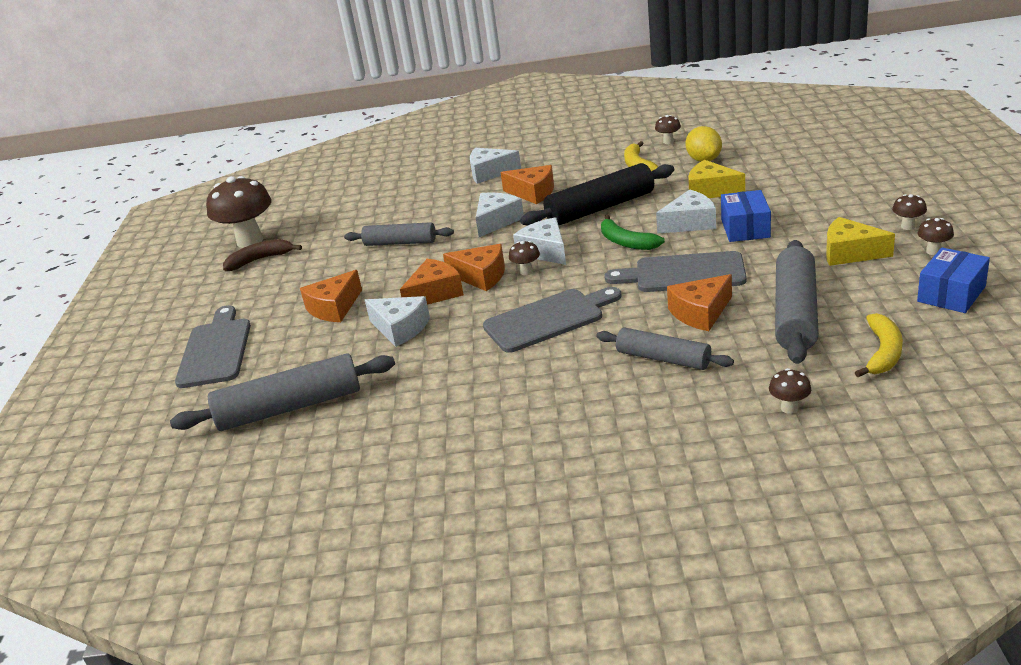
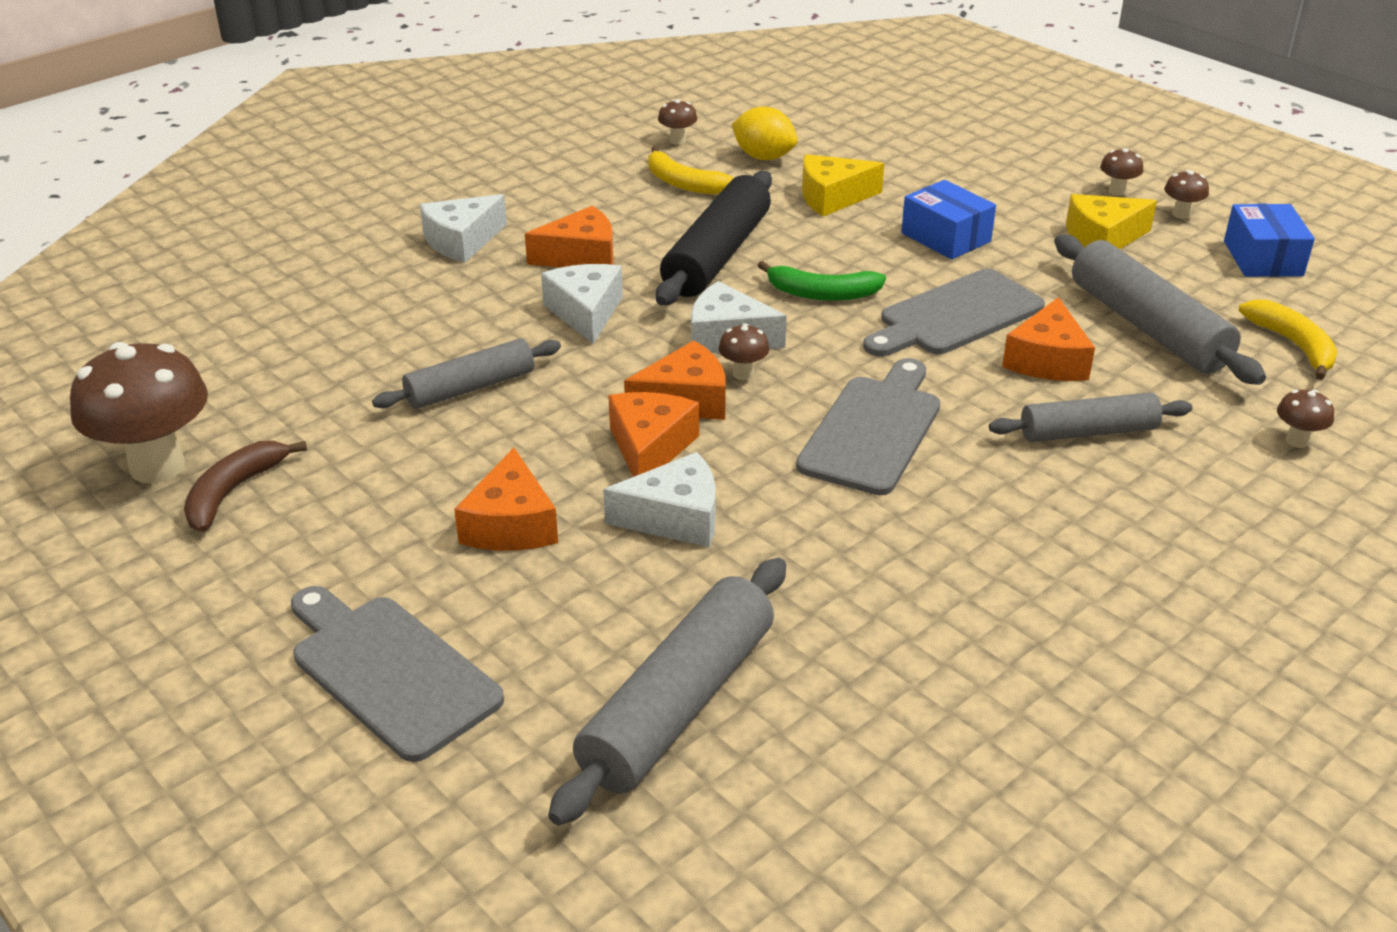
camera: 45 degrees left, 5 degrees up
(690, 223) = (868, 247): white cheese -> none

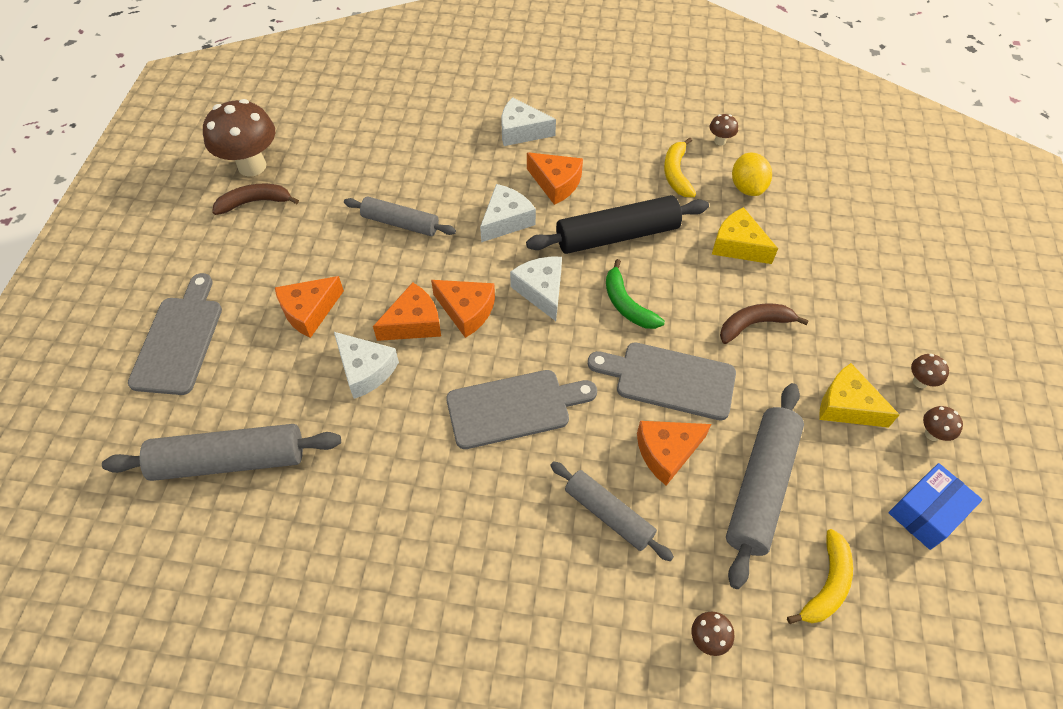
camera: 50 degrees right, 20 degrees up
(743, 374) = (513, 319): brown mushroom -> none
(945, 237) = (754, 325): blue box -> brown banana

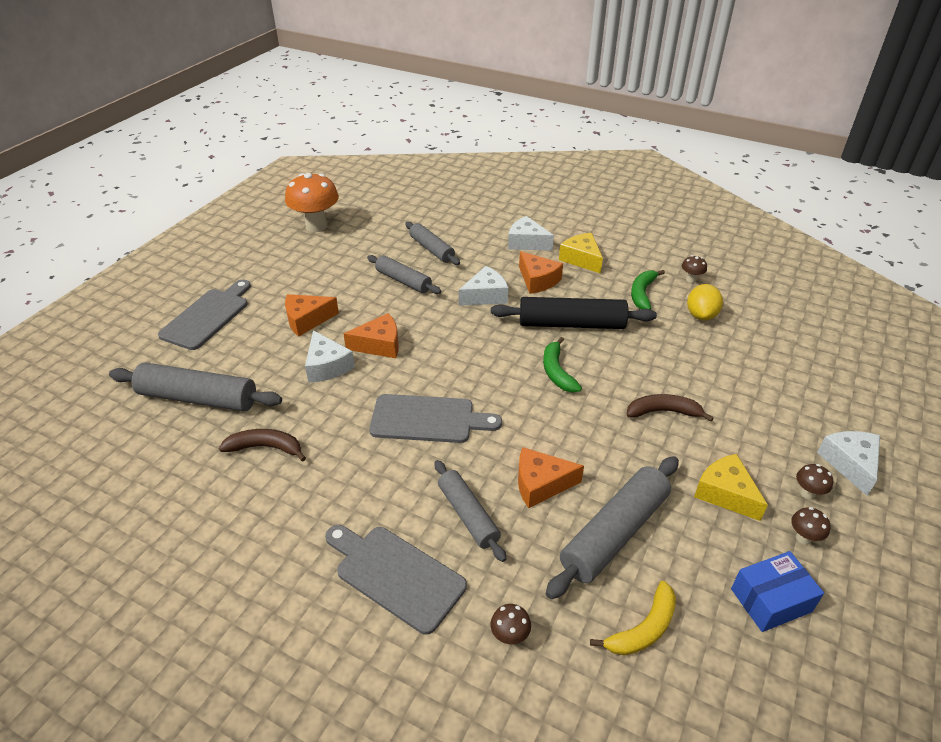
camera: 20 degrees right, 15 degrees down
(252, 166) = (316, 226): brown mushroom -> orange mushroom
(255, 202) = (306, 247): brown banana -> brown banana (265, 447)
(413, 168) = (432, 249): none -> grey rolling pin
(466, 311) = (424, 346): orange cheese -> none
(541, 291) = (490, 347): white cheese -> white cheese (850, 464)
(669, 379) = (568, 432): grey cutting board -> grey cutting board (396, 575)
(676, 174) = (642, 294): yellow banana -> green banana
(738, 245) = (674, 353): yellow cheese -> yellow cheese (581, 259)

